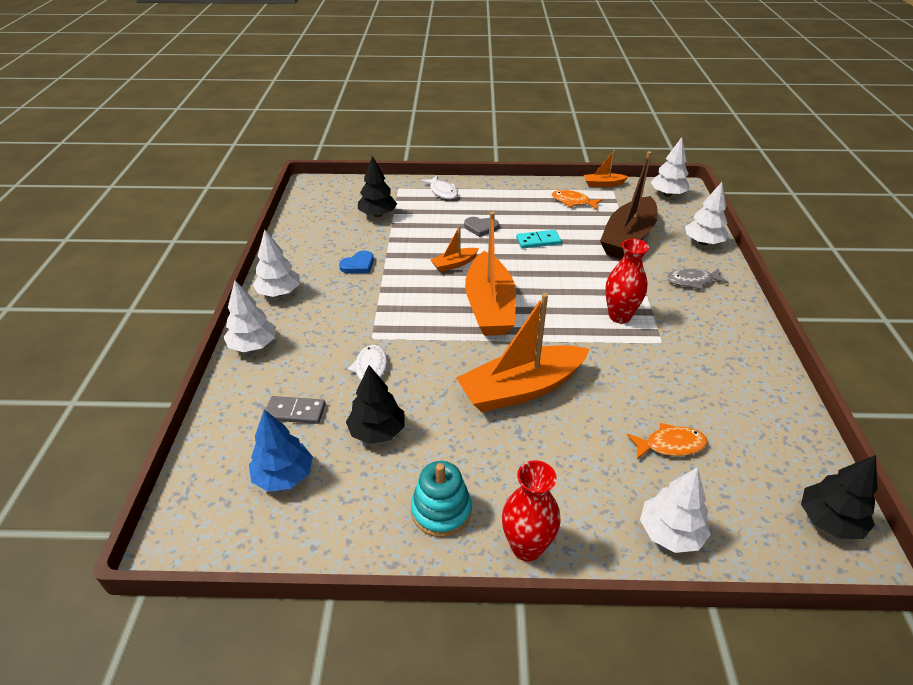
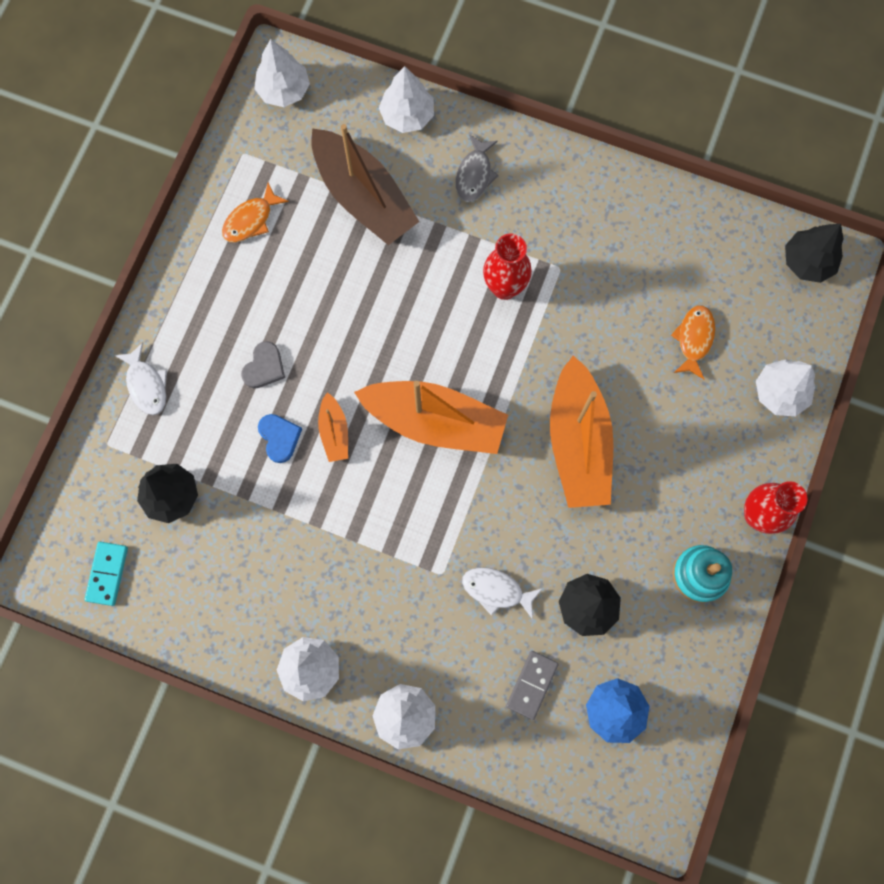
camera: 70 degrees left, 35 degrees up
(358, 265) = (288, 554): blue heart -> blue heart (279, 438)
(442, 192) = (146, 385): white fish -> white fish turned 75 degrees clockwise
(538, 241) = (325, 308): turquoise domino -> turquoise domino (107, 574)
(603, 184) = (222, 157): orange boat -> none

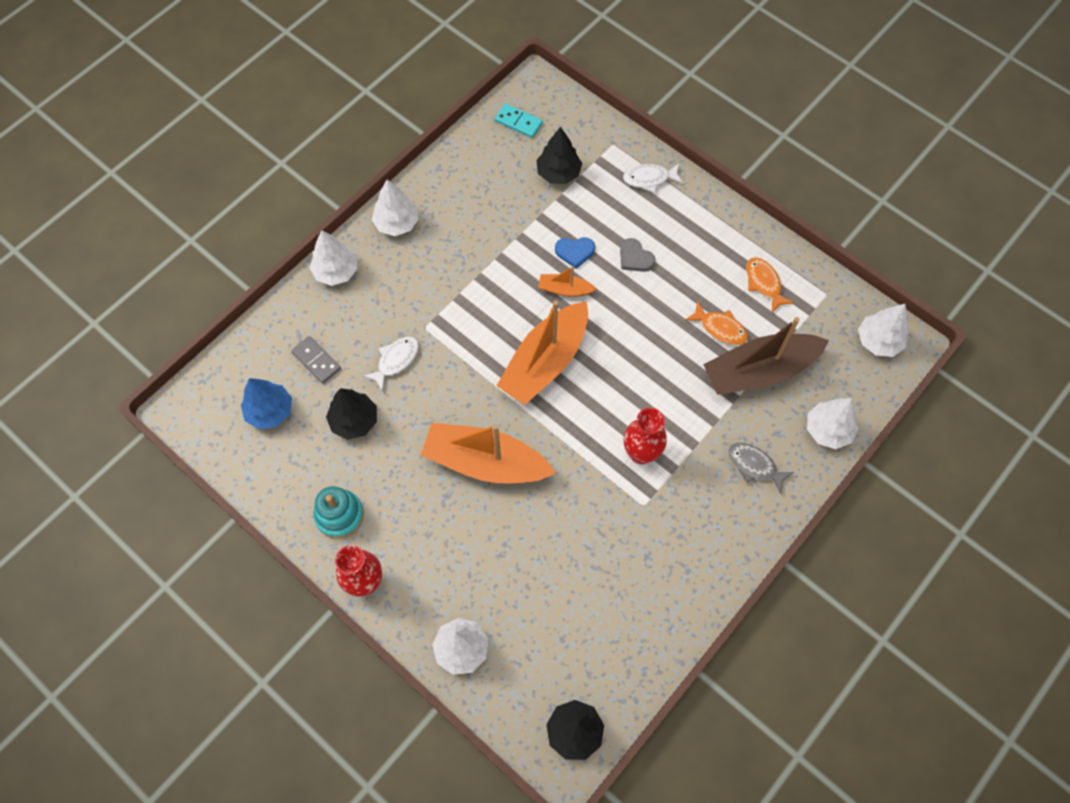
camera: 110 degrees right, 10 degrees down
(694, 339) = (538, 593): orange fish -> orange fish (720, 328)

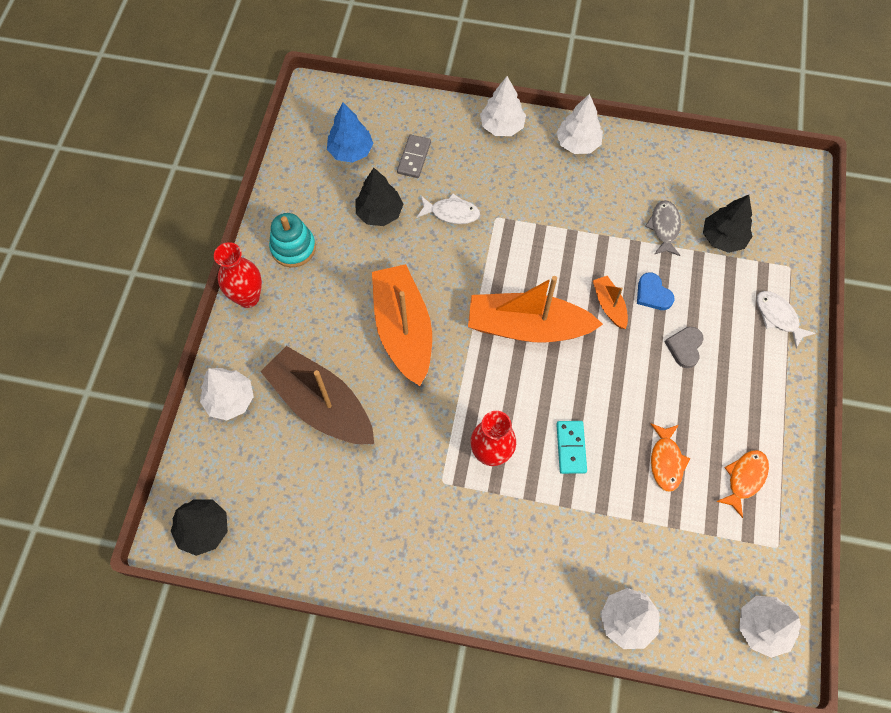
camera: 60 degrees right, 0 degrees up
(518, 122) = (749, 179): turquoise domino -> turquoise domino (571, 447)
(754, 466) = (543, 565): grey fish -> grey fish (664, 227)
(759, 371) = (645, 521): brown boat -> brown boat (321, 404)

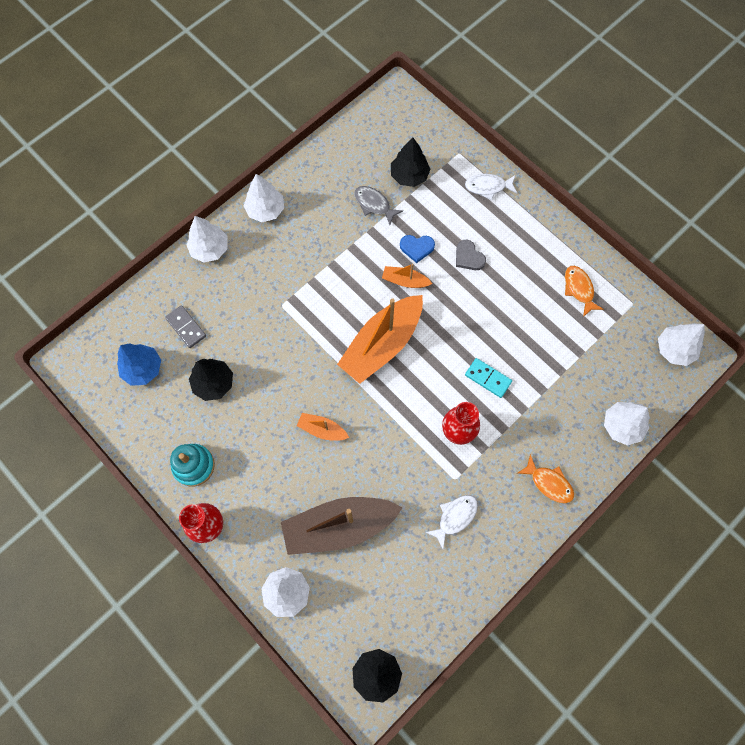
camera: 55 degrees left, 5 degrees up
(403, 330) = (322, 429): orange boat -> orange boat, size x0.47
(451, 213) = (254, 333): white fish -> white fish (455, 517)
(666, 461) = (536, 326): orange fish -> orange fish (549, 483)

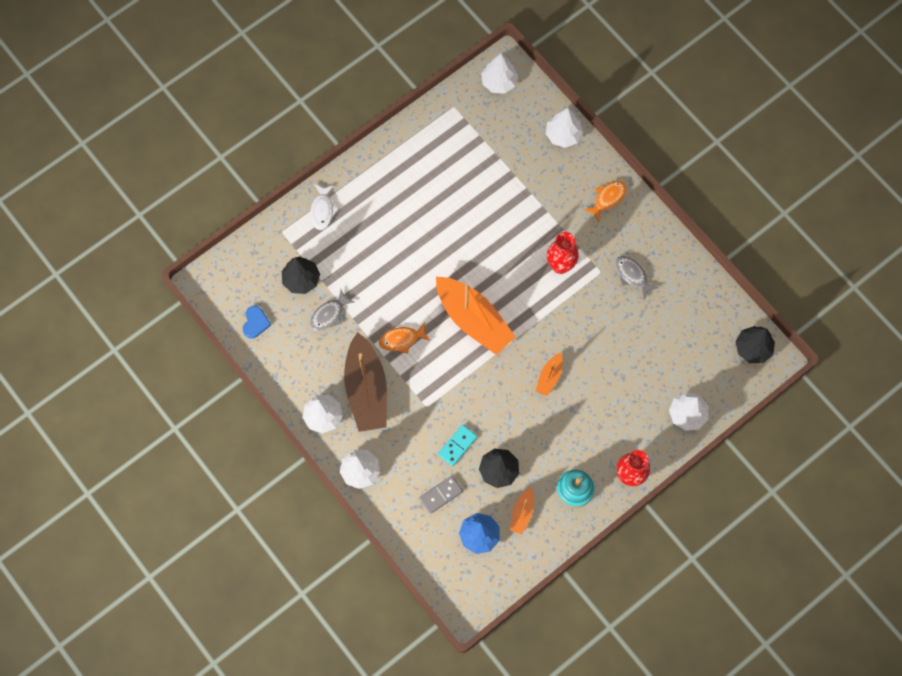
camera: 85 degrees left, 0 degrees up
(339, 526) = (635, 369): brown boat -> brown boat (366, 390)
(405, 281) = (412, 294): orange boat -> orange boat (522, 513)
(417, 248) = (380, 280): blue heart -> blue heart (255, 323)
(455, 517) = (632, 275): white fish -> grey fish
(468, 257) = (394, 236): grey heart -> none
(488, 378) = (513, 234): turquoise domino -> turquoise domino (457, 446)
(579, 289) = (435, 148): orange fish -> orange fish (402, 339)

